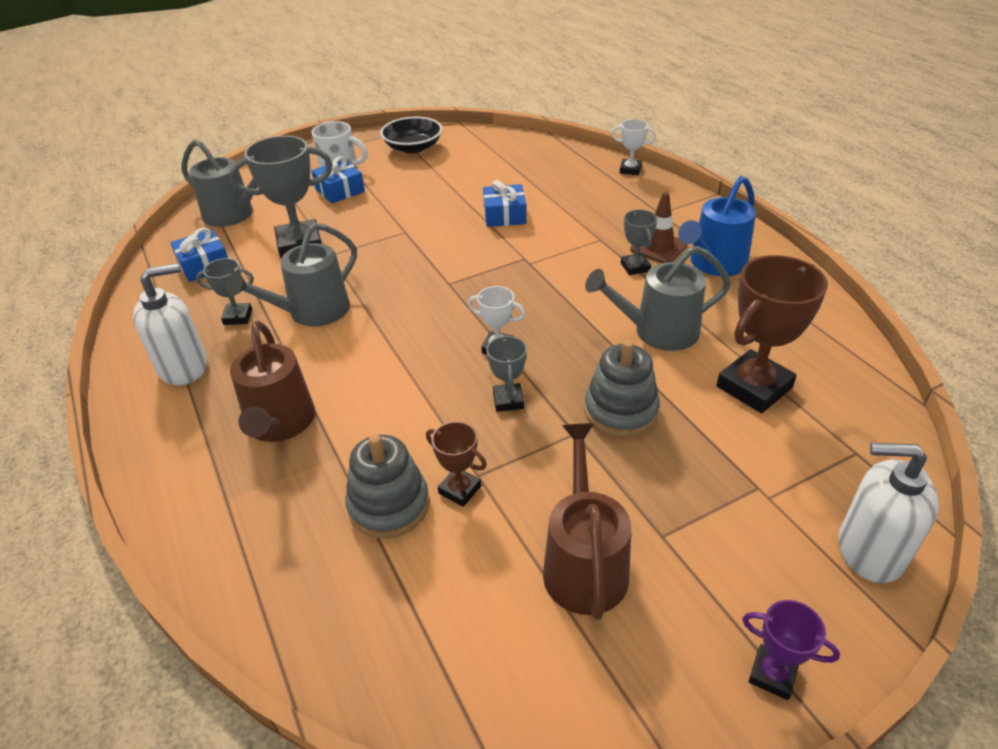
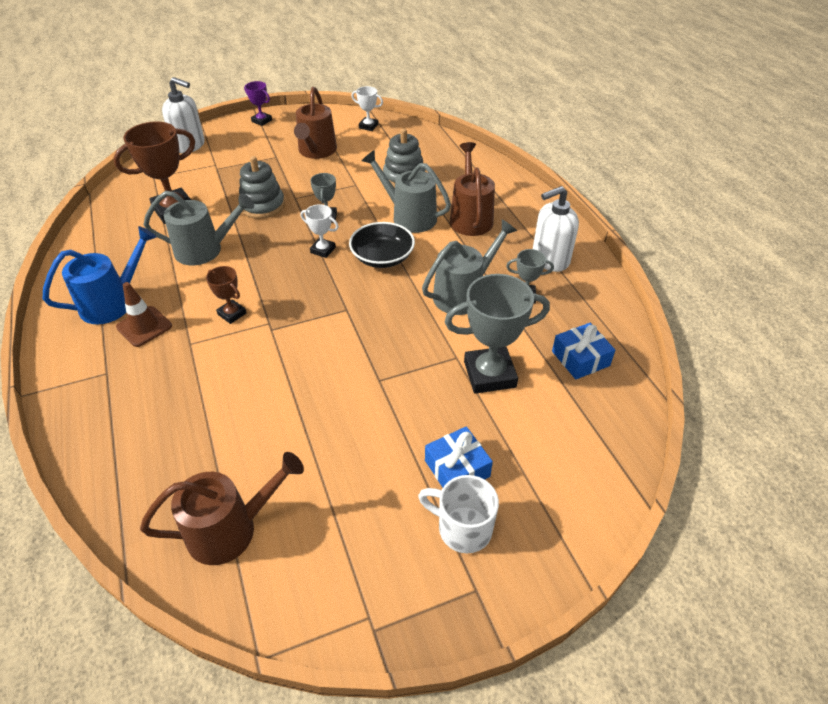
camera: 175 degrees left, 5 degrees up
(233, 215) = (581, 436): grey watering can -> grey watering can (409, 217)
(413, 147) = (351, 571): black bowl -> black bowl (382, 257)
(460, 489) = (366, 180): brown trophy -> brown trophy (232, 314)
(497, 153) = (230, 529): none -> brown watering can
(504, 215) = (268, 391): blue gift -> none
(630, 170) = (80, 457): white trophy -> white trophy (368, 126)
(635, 267) = (180, 307): grey trophy -> none

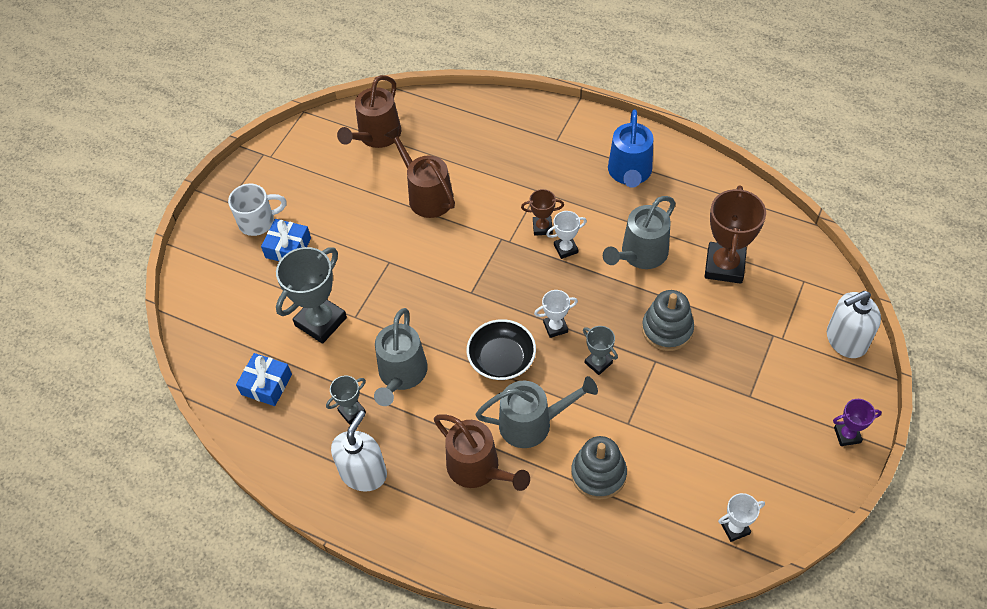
camera: 140 degrees right, 10 degrees up
(144, 326) = (582, 177): brown traffic cone -> none
(241, 288) = (565, 249): none -> white trophy
(316, 151) = (726, 437): brown watering can -> brown watering can (427, 195)

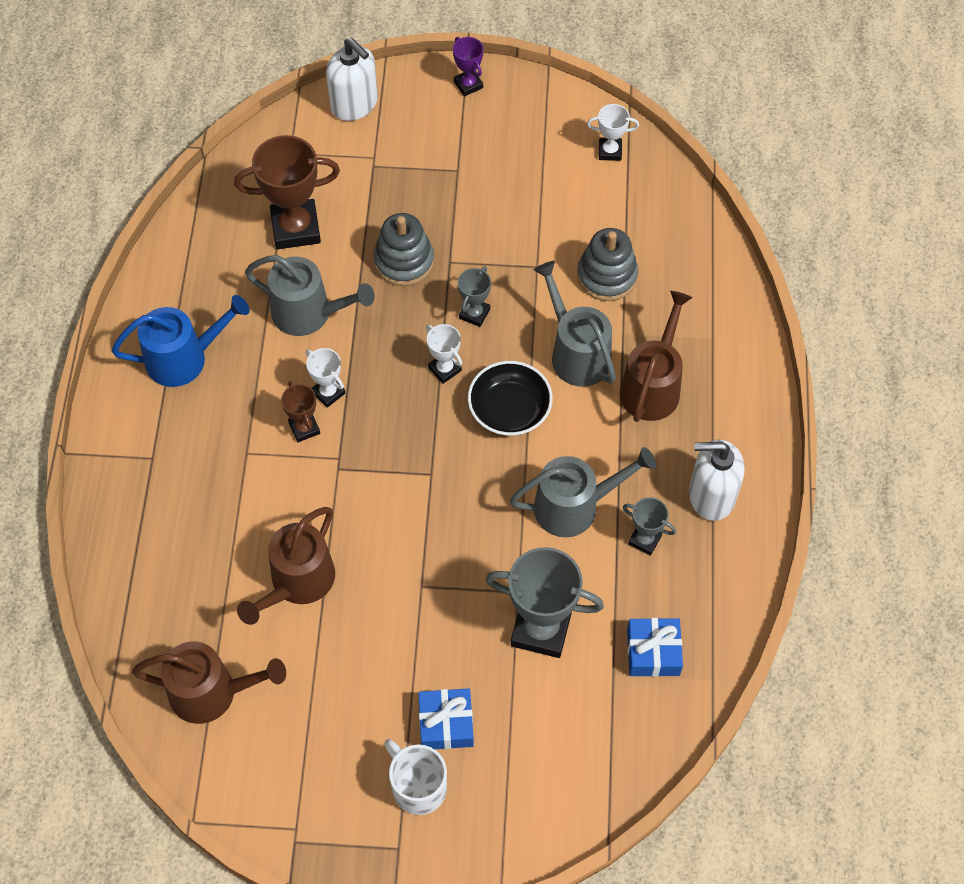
camera: 115 degrees left, 5 degrees up
(735, 528) = (610, 151): white trophy -> white trophy turned 45 degrees counterclockwise

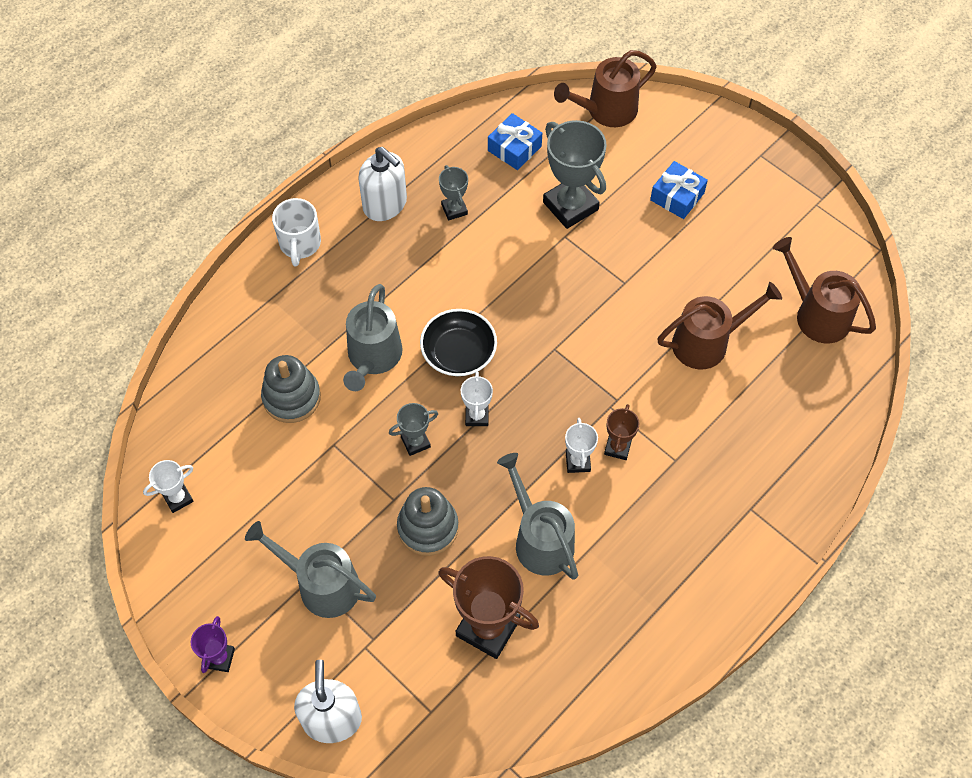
camera: 140 degrees left, 0 degrees up
(184, 358) = (668, 575): blue watering can -> none
(418, 786) = (723, 177): white mug -> white mug (300, 244)
(574, 506) = (478, 260): grey watering can -> grey watering can (322, 584)
(610, 151) = (178, 498): white trophy -> white trophy turned 75 degrees counterclockwise
(652, 386) = (346, 297): brown watering can -> brown watering can (606, 110)

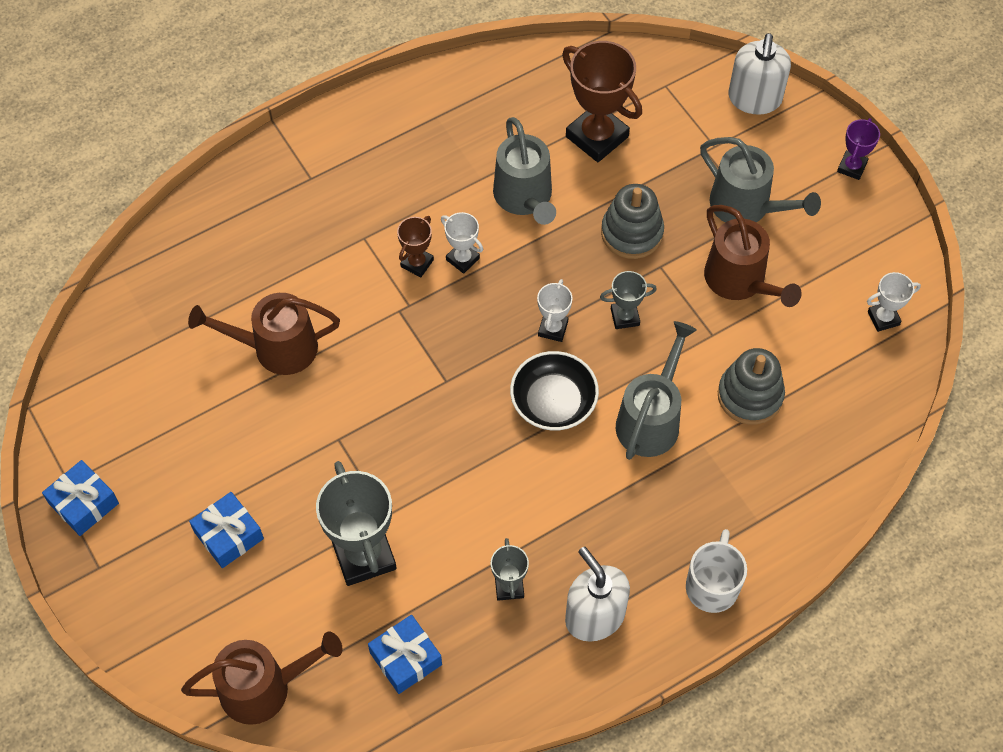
camera: 165 degrees left, 0 degrees up
(578, 462) = (462, 259): white trophy -> white trophy turned 60 degrees counterclockwise
(796, 193) = (84, 503): none -> blue gift
(817, 314) = (142, 350): brown watering can -> brown watering can (739, 281)

